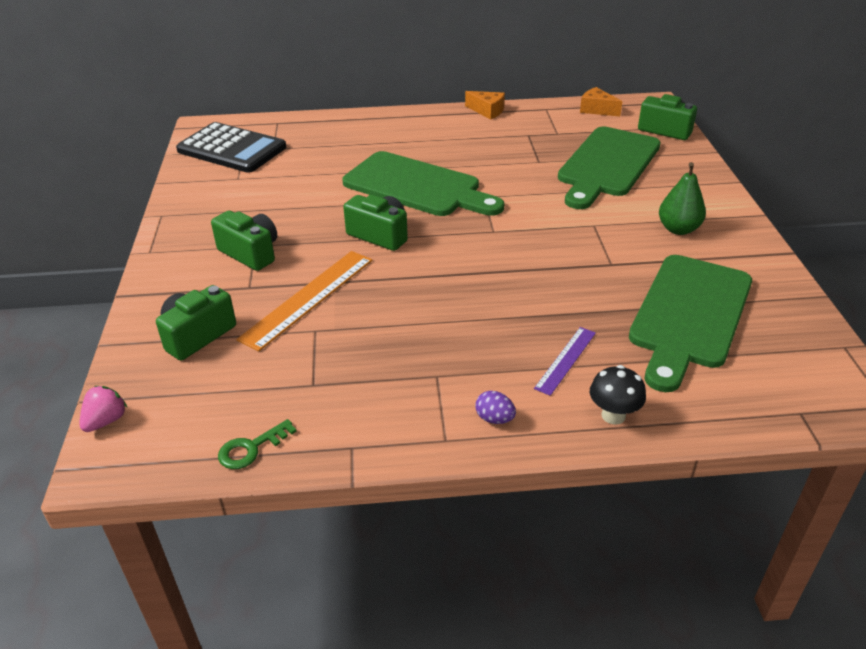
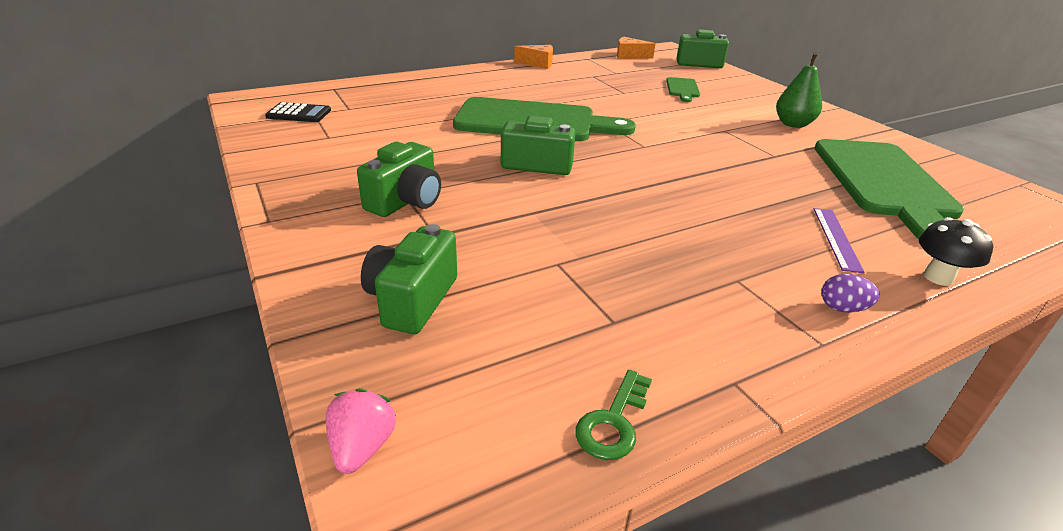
camera: 25 degrees left, 5 degrees down
(231, 149) = (299, 114): black calculator -> black calculator, size x0.49
(250, 253) = (406, 201): green camera -> green camera turned 105 degrees clockwise
(308, 298) = (518, 233): orange ruler -> none
(607, 165) = (682, 89): green cutting board -> green cutting board, size x0.44

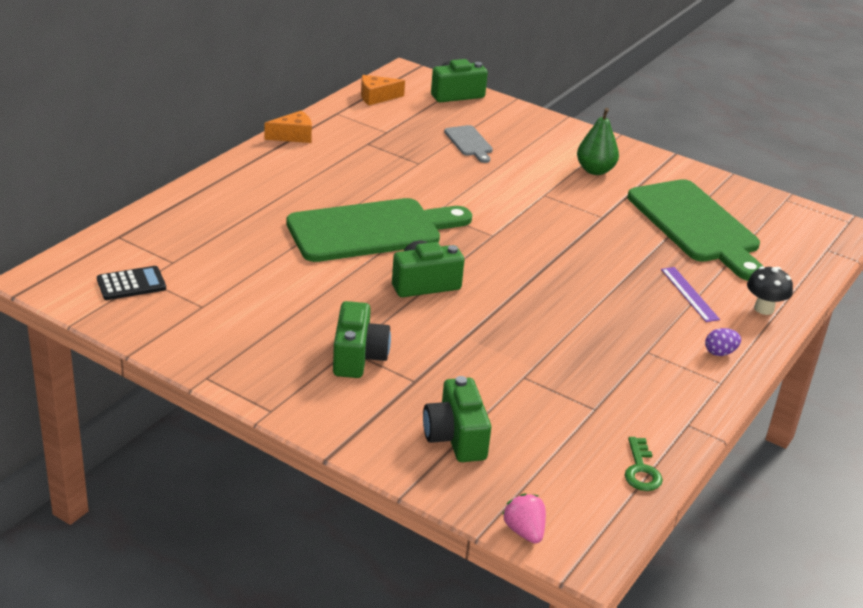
camera: 30 degrees left, 0 degrees up
(682, 89) = (469, 142): green cutting board -> grey cutting board

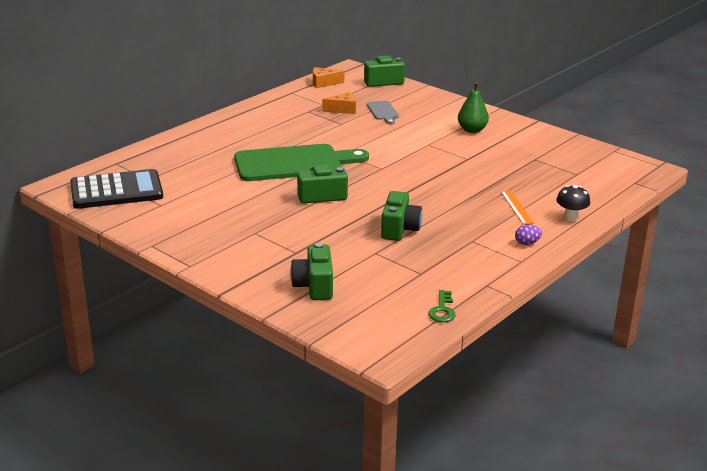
camera: 10 degrees right, 5 degrees down
(131, 284) = (116, 191): black calculator -> black calculator, size x2.02
(293, 136) = (256, 106): orange cheese -> orange cheese (343, 109)
(358, 357) = (260, 237): green camera -> green camera (399, 229)
(524, 531) = (345, 341): pink strawberry -> none
(689, 294) = (516, 207): purple ruler -> orange ruler
(696, 225) = (537, 165): green cutting board -> none

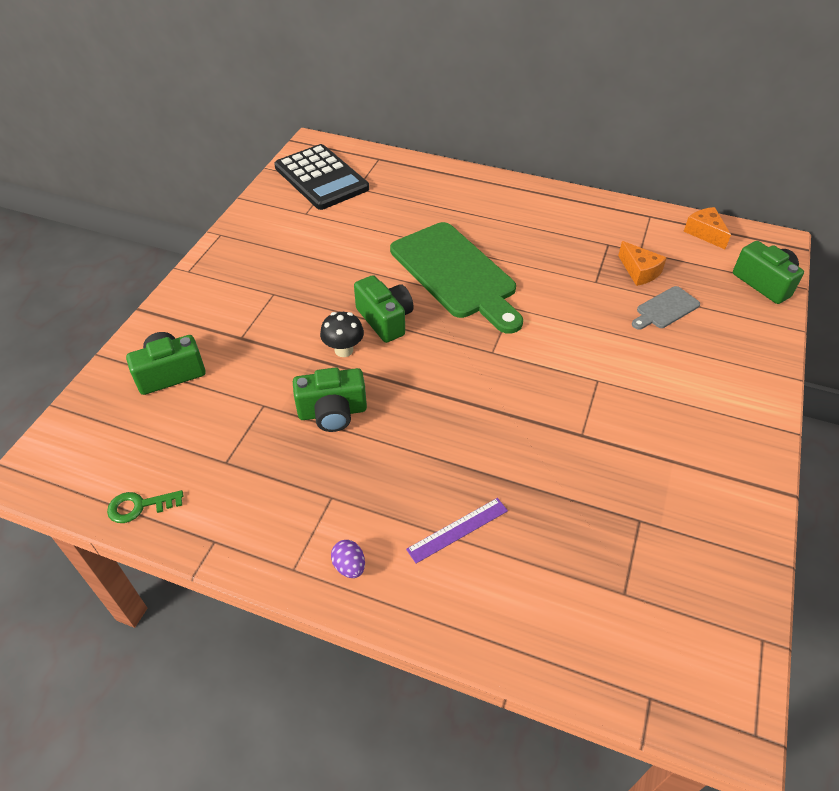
camera: 70 degrees right, 20 degrees up
(472, 130) = (684, 417): green pear -> none
(516, 207) = (457, 530): orange ruler -> purple ruler
(571, 218) = (458, 612): black mushroom -> black mushroom (344, 350)

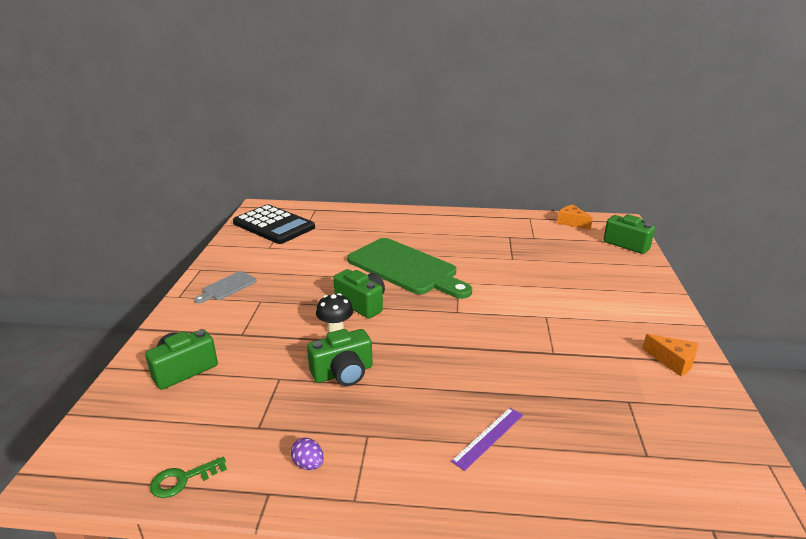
camera: 15 degrees left, 20 degrees down
(349, 566) = (406, 486): purple egg -> purple egg (308, 464)
(639, 271) = (540, 249): orange cheese -> orange cheese (673, 361)
(665, 309) = (570, 267): grey cutting board -> grey cutting board (227, 287)

